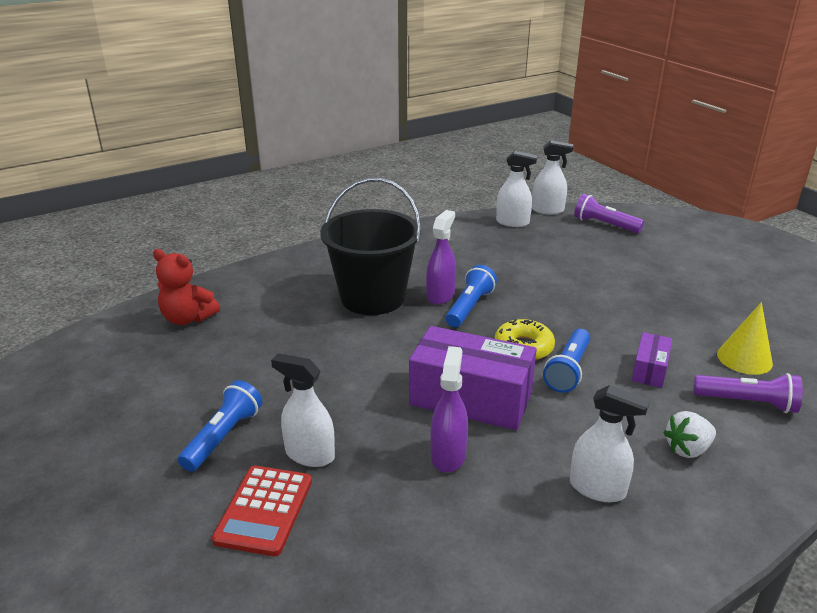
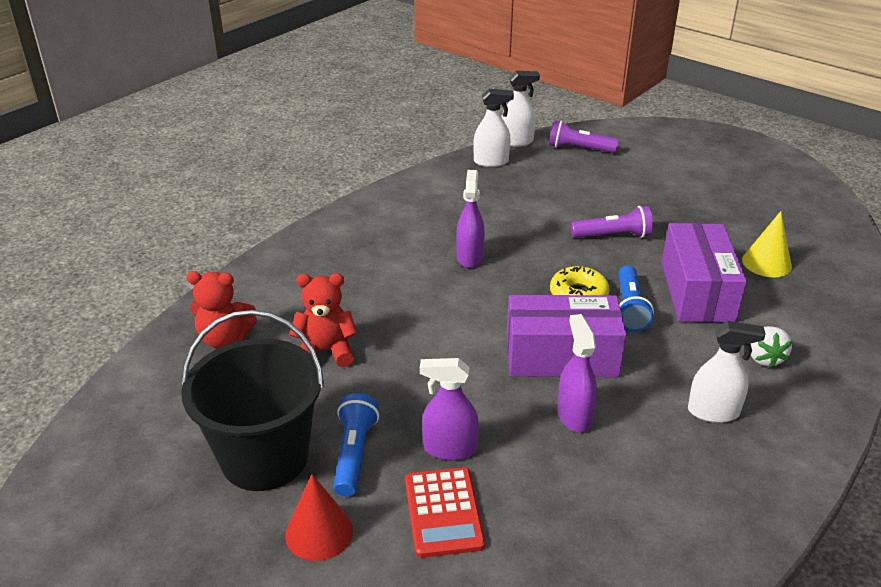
camera: 20 degrees left, 5 degrees up
(145, 496) = (319, 532): none -> red cone
(261, 346) = (326, 351): none -> red teddy bear
(309, 454) = (449, 448): white spray bottle -> purple spray bottle
(372, 298) = (404, 273): black bucket -> black bucket (264, 457)
(469, 307) = (505, 263): blue flashlight -> none
(649, 370) = (697, 291): purple box -> purple box, size x2.03
(687, 449) = (764, 358): white strawberry -> white strawberry turned 45 degrees counterclockwise
(747, 403) = (789, 304): purple flashlight -> purple flashlight (613, 236)

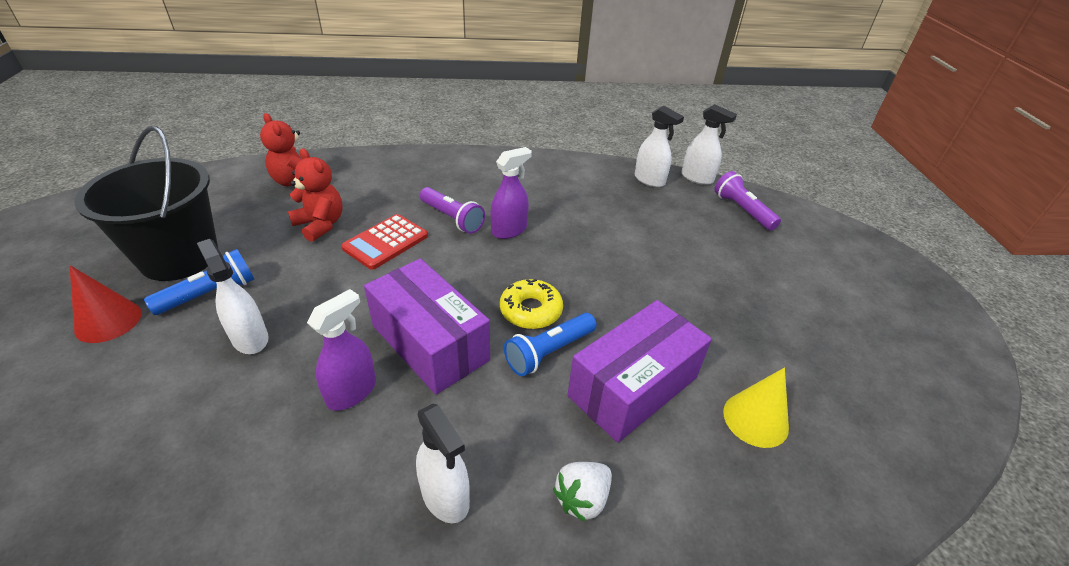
camera: 45 degrees right, 5 degrees up
(443, 512) = (165, 374): red calculator -> red calculator (385, 242)
(449, 448) = (250, 338): purple spray bottle -> white spray bottle
(613, 236) = (645, 289): purple flashlight -> purple flashlight (452, 219)

